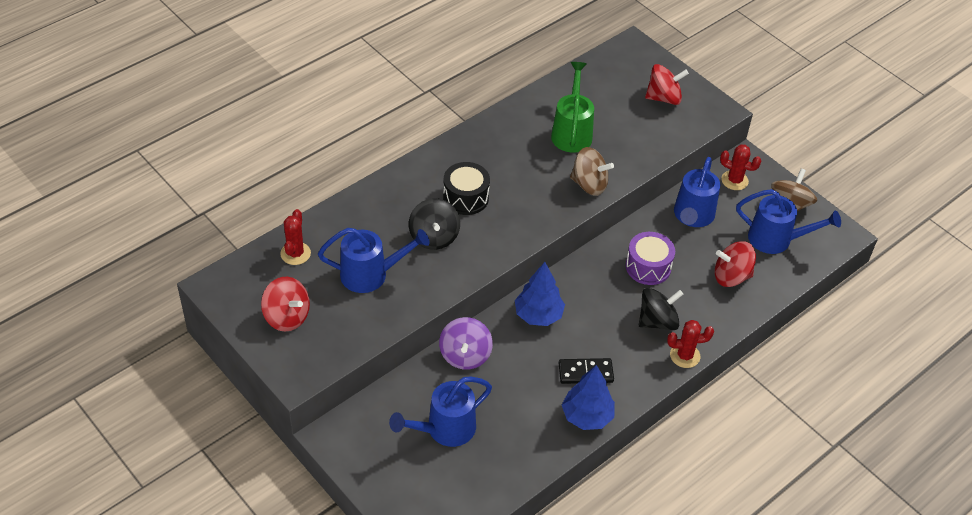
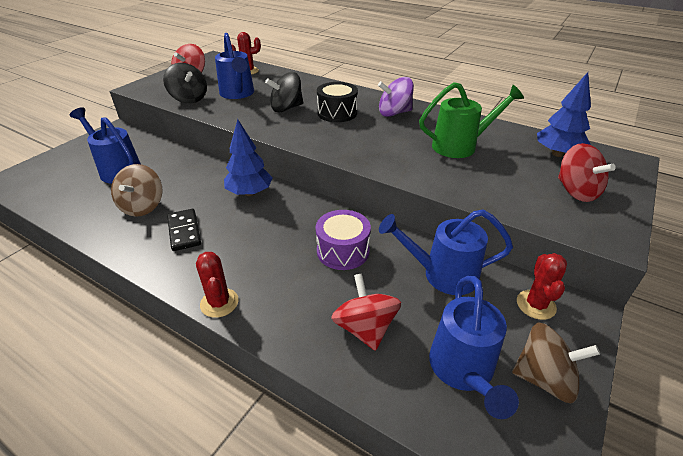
camera: 75 degrees right, 10 degrees down
(465, 355) = (195, 165): purple spinning top -> purple spinning top (394, 113)
(587, 416) = (128, 241): blue tree -> blue tree (557, 154)
(589, 184) = (399, 165): brown spinning top -> brown spinning top (143, 206)
(657, 321) = (266, 271): black spinning top -> black spinning top (189, 99)

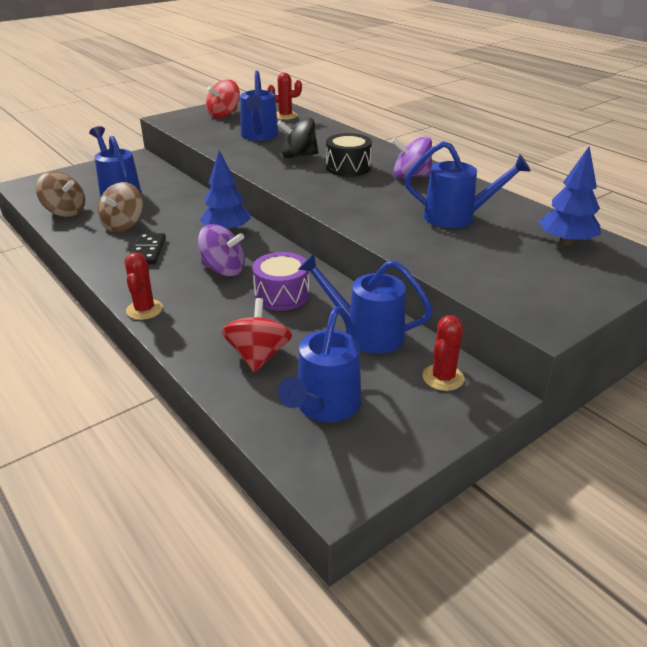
camera: 20 degrees right, 5 degrees down
(189, 99) = (208, 134): black spinning top -> none
(272, 235) = (223, 269): none -> purple spinning top
(461, 146) = (457, 217): green watering can -> blue watering can
(544, 378) = (399, 431): brown spinning top -> brown spinning top (65, 212)
(576, 191) = (549, 278): red spinning top -> none

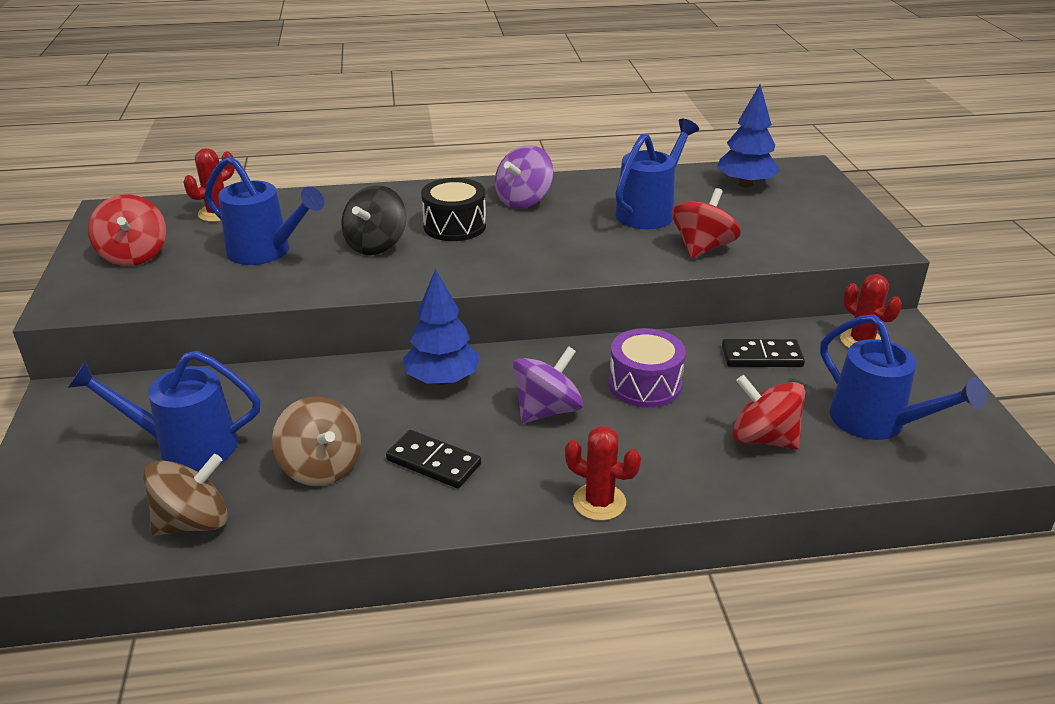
camera: 60 degrees left, 0 degrees up
(365, 333) = (761, 357): blue watering can -> black domino
(428, 247) = (702, 248): none -> red spinning top

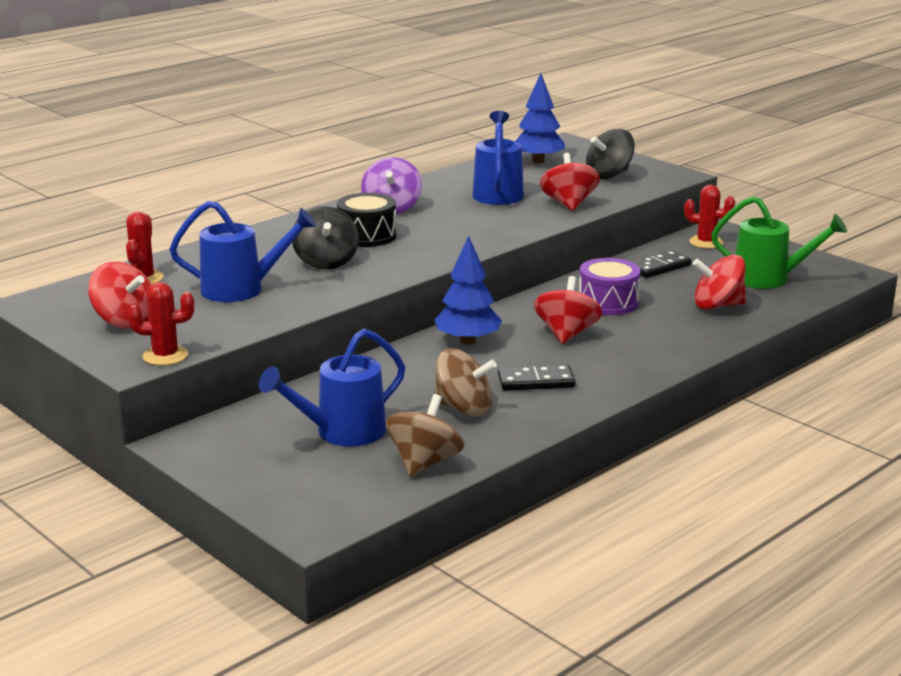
camera: 35 degrees left, 10 degrees down
(547, 410) = (566, 334): purple spinning top -> red spinning top
(599, 502) = (669, 364): red cactus -> red cactus (165, 356)
(798, 223) = (609, 175): none -> black spinning top
(877, 423) = (769, 279): blue watering can -> green watering can

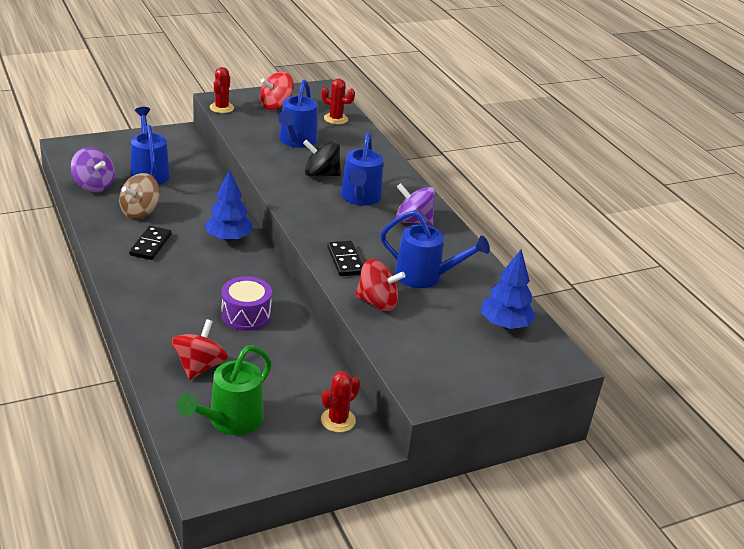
camera: 105 degrees right, 10 degrees up
(367, 236) = (360, 198): black drum -> blue watering can
(424, 463) = (94, 185): brown spinning top -> purple spinning top
(566, 334) = (208, 278): red spinning top -> none
(609, 175) = (444, 351): black spinning top -> none
(658, 267) = (297, 367): black domino -> black domino (345, 260)

